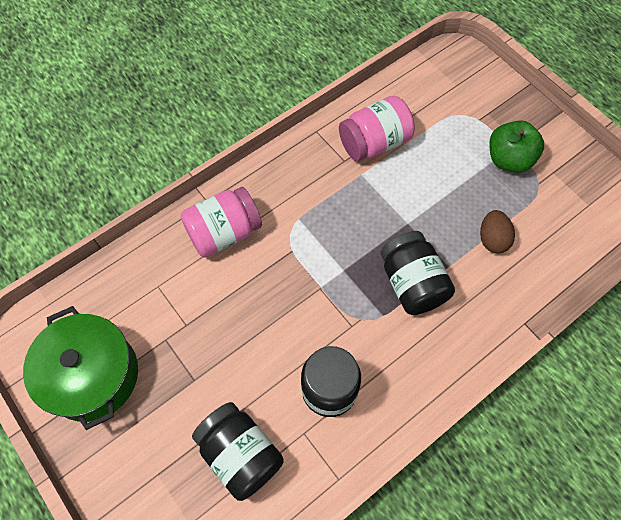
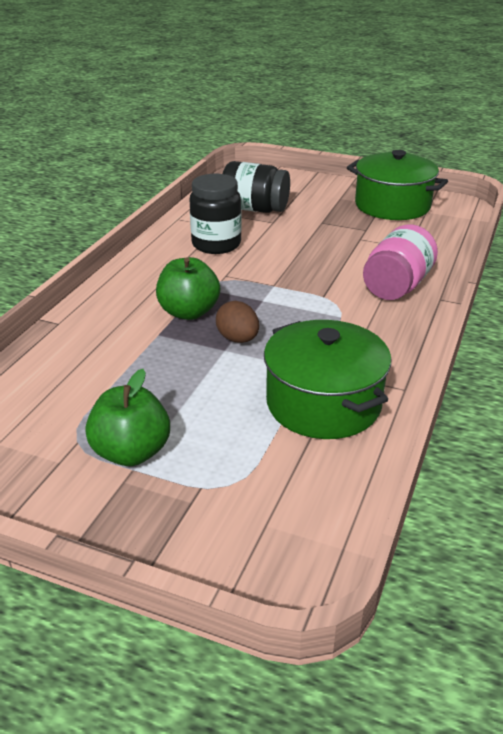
camera: 150 degrees right, 30 degrees down
(374, 143) = (323, 403): pink jar -> green pot
(412, 283) = (189, 312): black jar -> green apple
(492, 239) = (119, 368): brown egg -> brown egg (238, 339)

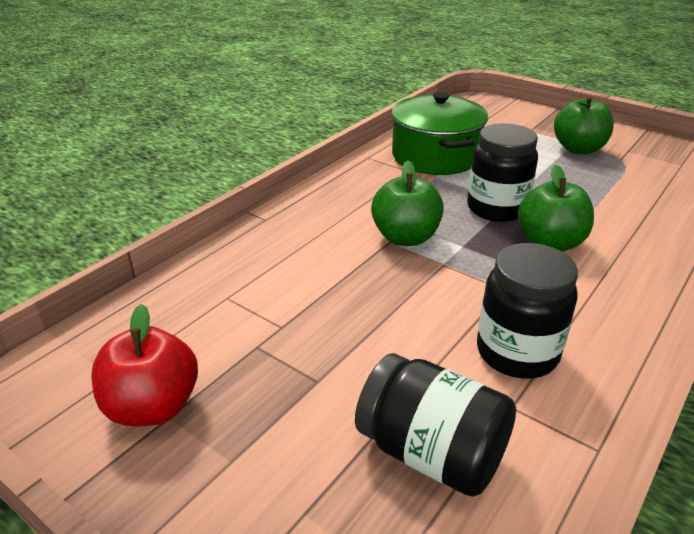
camera: 165 degrees left, 0 degrees up
(238, 339) = (496, 208): brown egg -> black jar
(312, 300) = (405, 237): none -> green apple
(392, 205) = (153, 407): green pot -> red apple
(397, 286) = (298, 239): pink jar -> none

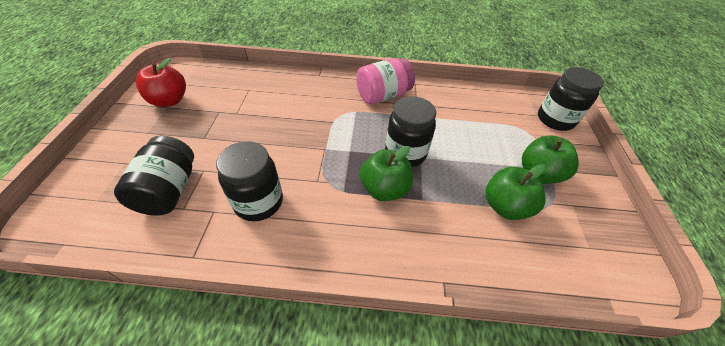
camera: 55 degrees right, 15 degrees up
(370, 186) = (383, 95): none -> pink jar
(405, 237) = (340, 126): green apple -> green apple (505, 206)
(435, 156) = (445, 108): green pot -> none
(506, 110) = (555, 119): none -> black jar

